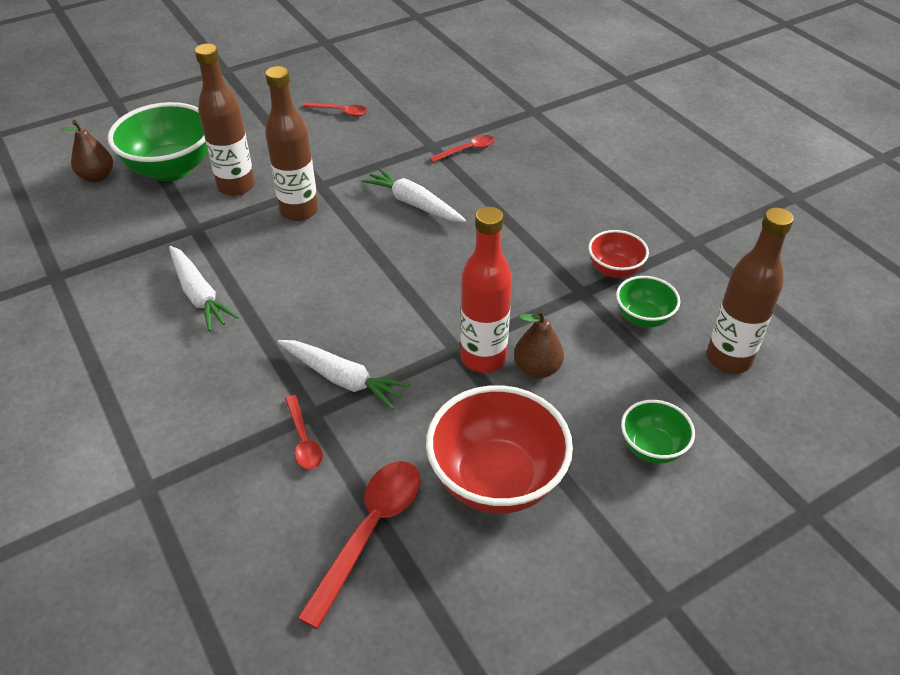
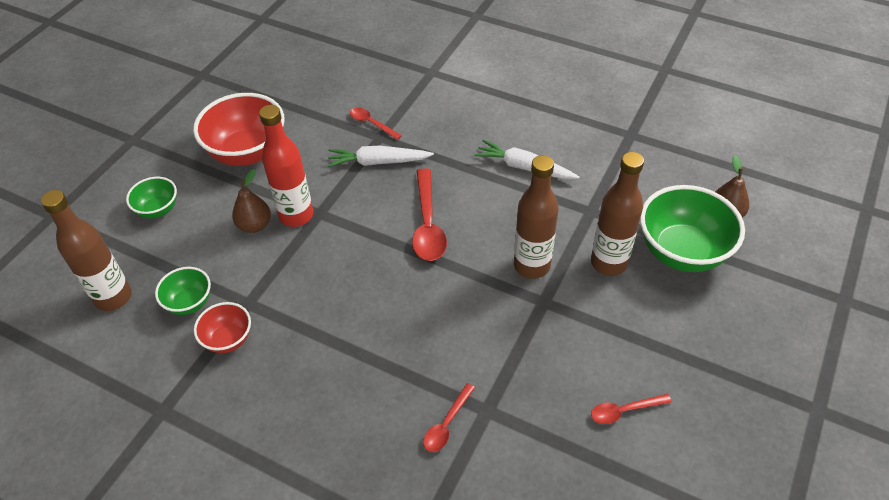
camera: 150 degrees right, 5 degrees up
(370, 531) = (302, 103): red spoon -> red spoon (427, 224)
(414, 203) = (444, 323): white carrot -> none

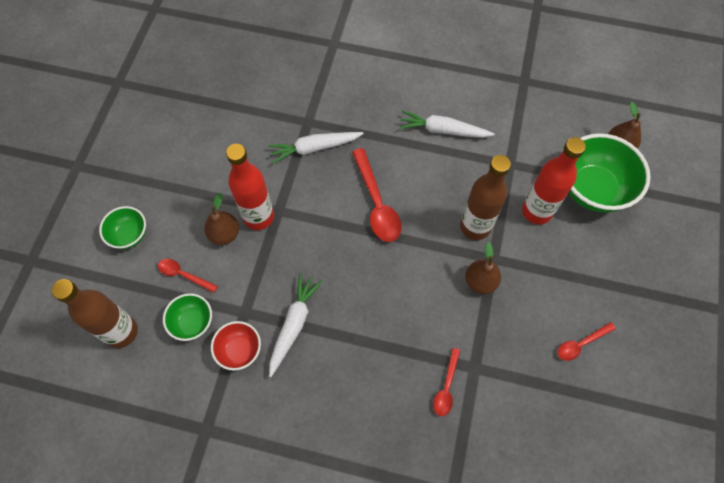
camera: 15 degrees left, 15 degrees up
(248, 152) = (192, 160): red bowl -> none
(296, 325) = (294, 325): none -> white carrot
(372, 123) = (296, 108): red spoon -> red spoon (183, 275)
(521, 322) = (480, 281): none -> brown pear
(608, 263) = (536, 211): brown bottle -> red bottle

